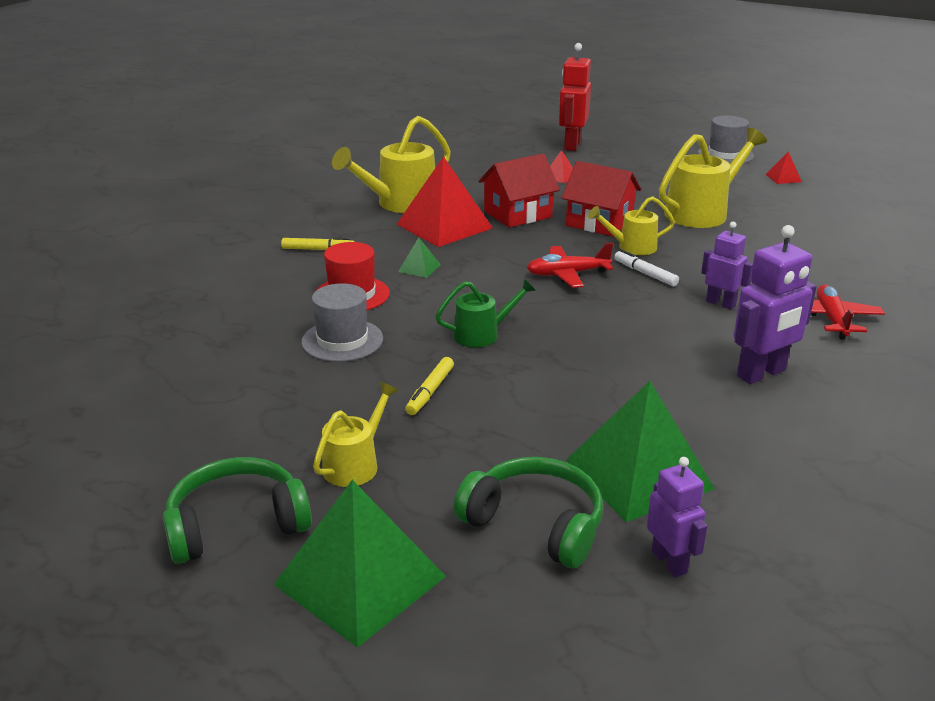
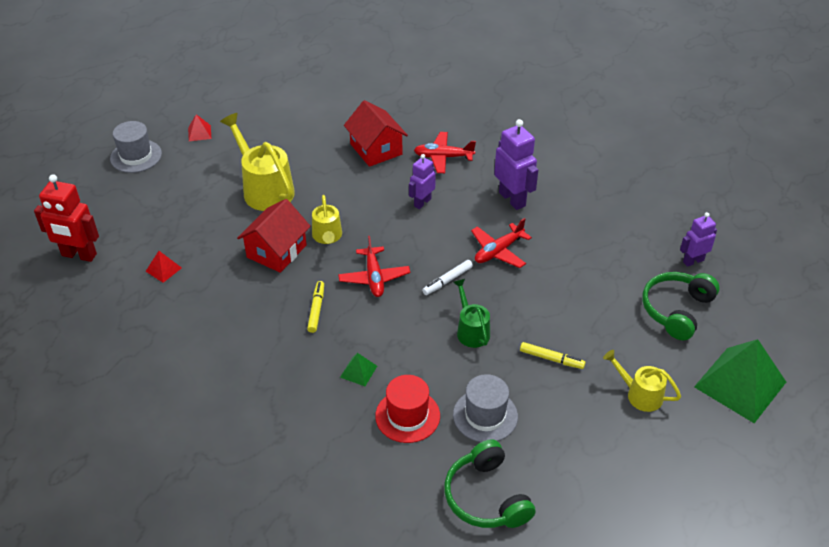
camera: 90 degrees left, 15 degrees up
(236, 524) = (710, 449): green headphones -> green headphones (486, 497)
(318, 249) = (315, 450): yellow marker -> yellow marker (316, 309)
(400, 204) = (211, 392): yellow watering can -> none
(444, 226) = (270, 355): red pyramid -> none
(517, 214) = (250, 303): red house -> red house (376, 149)
(638, 358) = (498, 251): none -> red plane
(639, 474) = (624, 264): green pyramid -> none
(645, 273) = (374, 234): white marker -> white marker (447, 280)

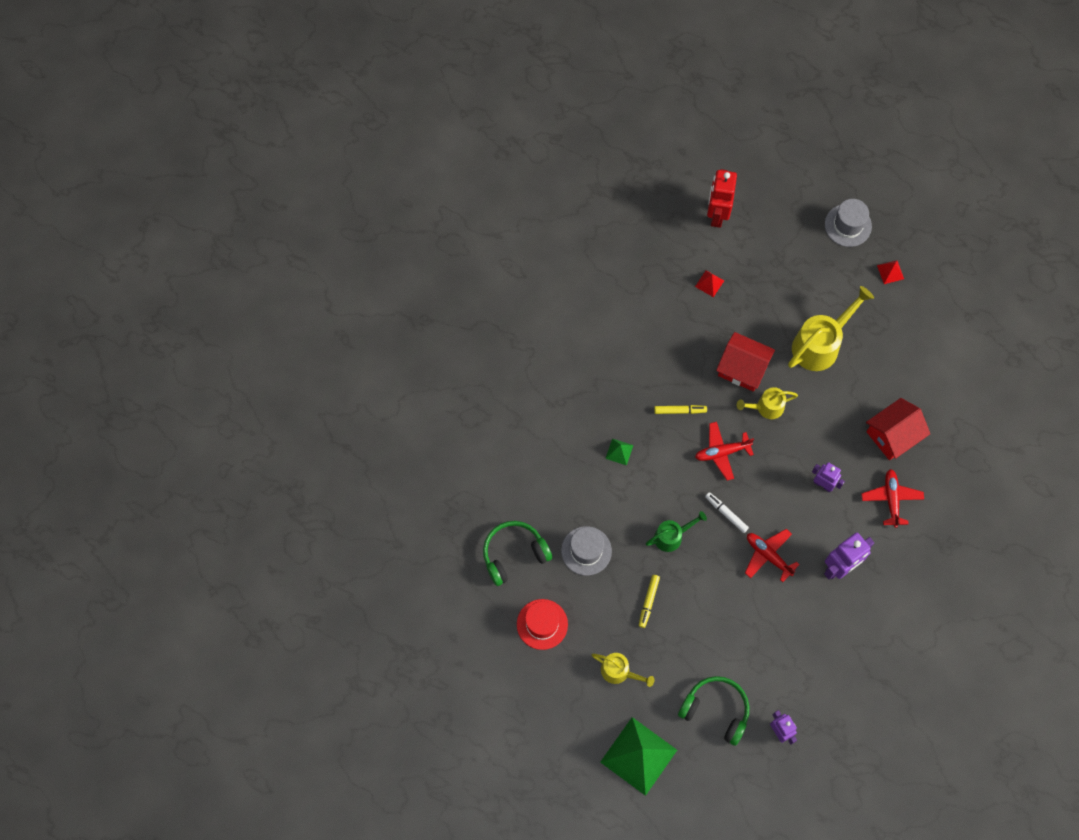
camera: 85 degrees right, 25 degrees up
(407, 416) = (580, 493): red hat -> red hat (542, 624)
(639, 394) = (619, 671): yellow watering can -> yellow watering can turned 90 degrees clockwise

